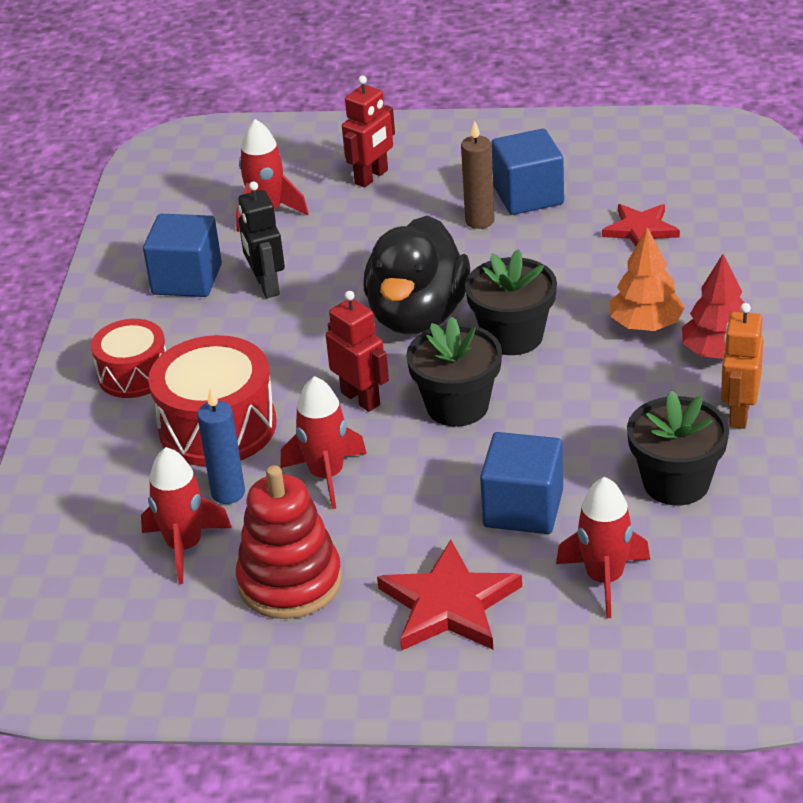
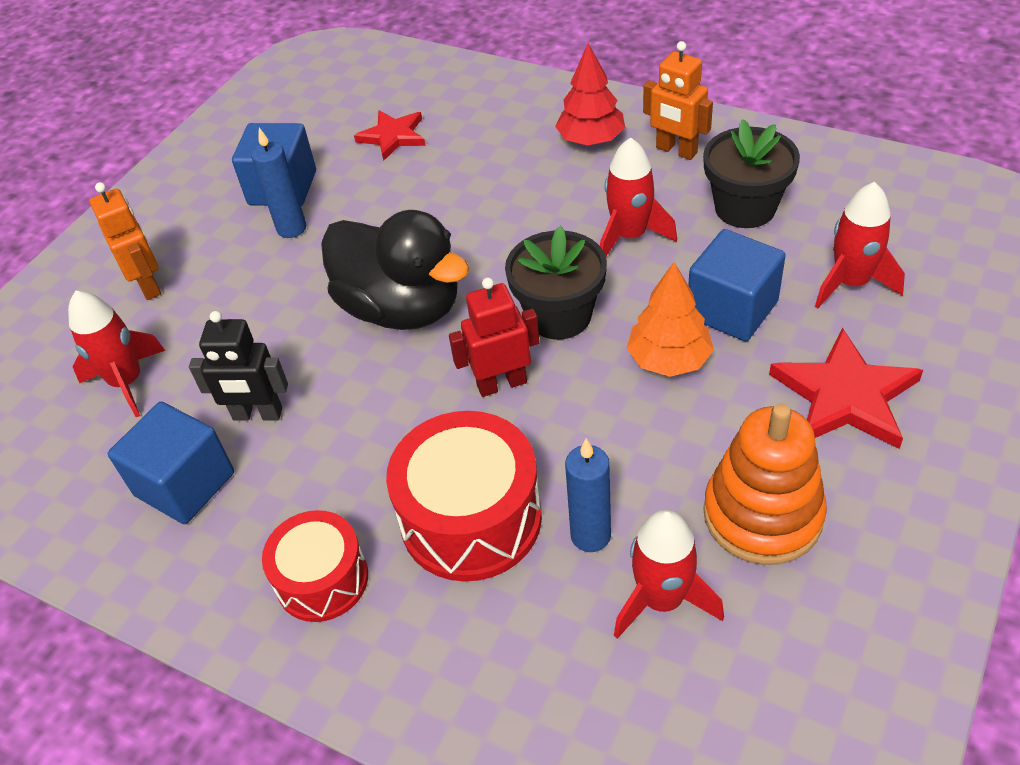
camera: 65 degrees left, 10 degrees up
(290, 582) = (762, 515): red stacking toy -> orange stacking toy
(326, 475) = (607, 441): red rocket -> red rocket (630, 236)
(372, 177) = (149, 285): red robot -> orange robot
(479, 221) = (291, 228): brown candle -> blue candle
(513, 336) = (482, 252): black flower pot -> none
(646, 325) = (526, 169): orange tree -> orange tree (669, 359)

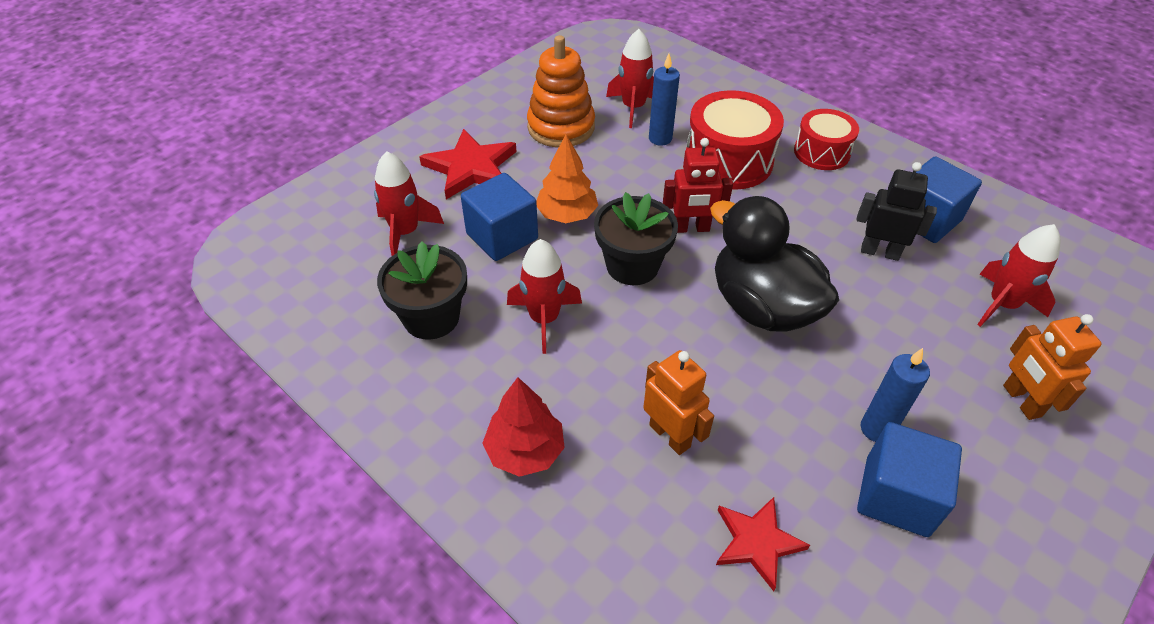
camera: 170 degrees left, 0 degrees up
(676, 150) = (447, 404): orange robot -> orange robot (670, 435)

